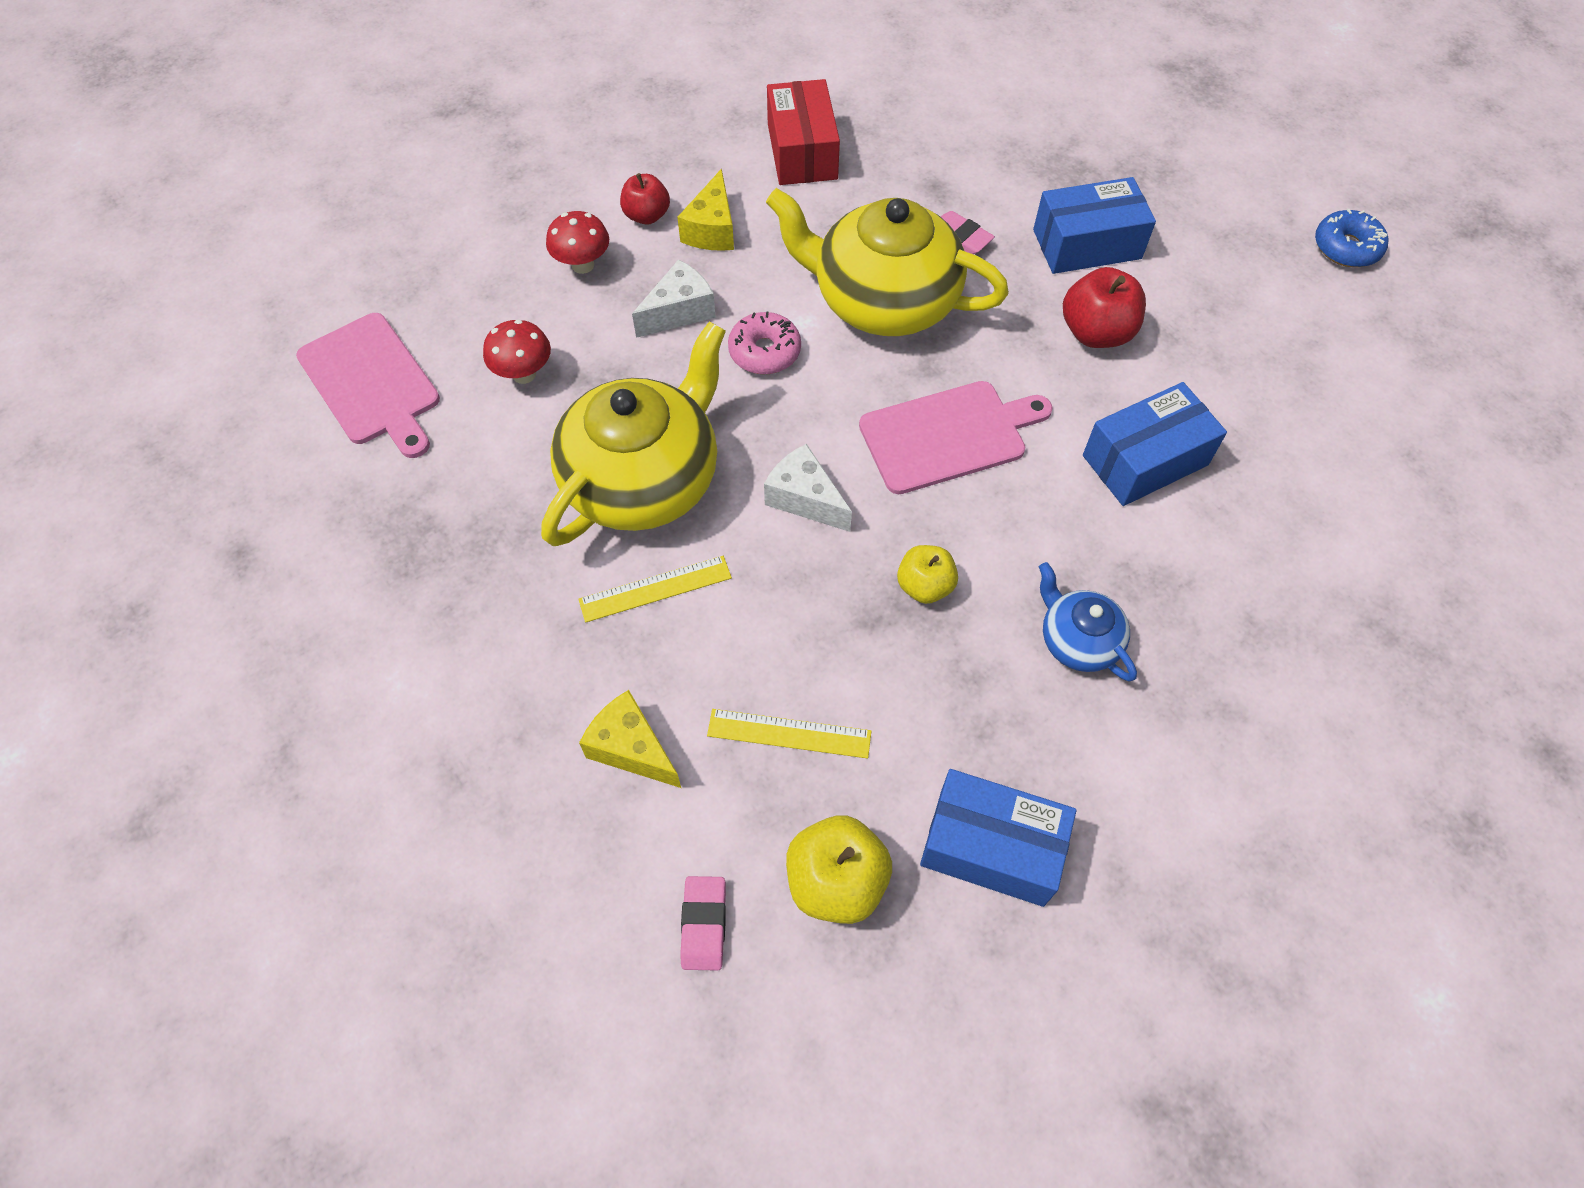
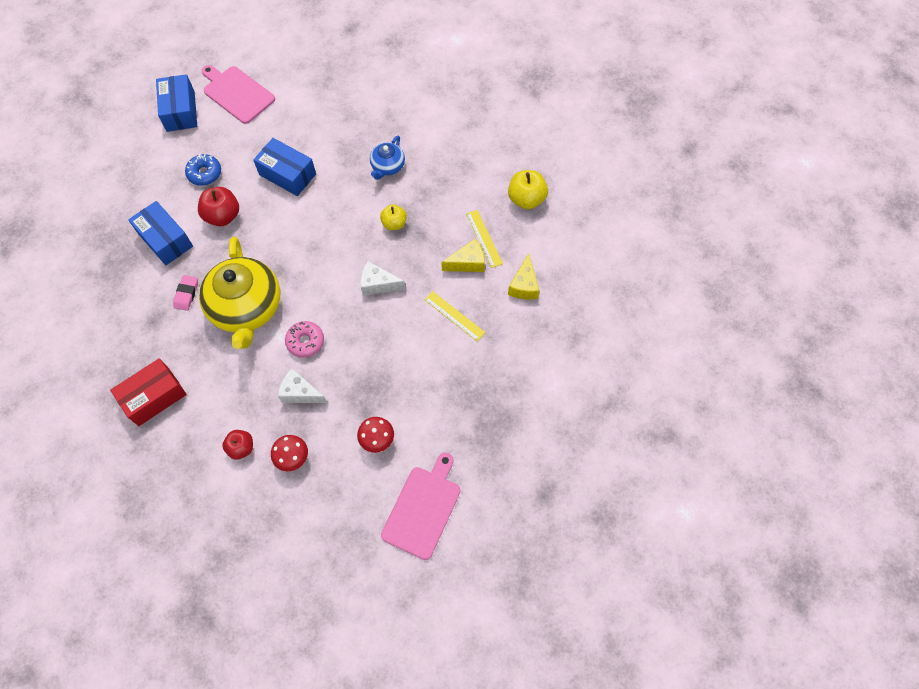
camera: 120 degrees left, 5 degrees up
(643, 479) = (405, 351): yellow teapot -> none
(704, 924) = (567, 229): pink eraser -> none
(712, 229) = (236, 409): yellow cheese -> yellow cheese (467, 263)
(805, 499) = (378, 284): white cheese -> white cheese turned 90 degrees clockwise
(948, 435) = (313, 247): pink cutting board -> pink cutting board (237, 93)
(991, 847) = (484, 161): blue box -> blue box (180, 111)
(1346, 247) = (119, 141): blue donut -> blue donut (204, 173)

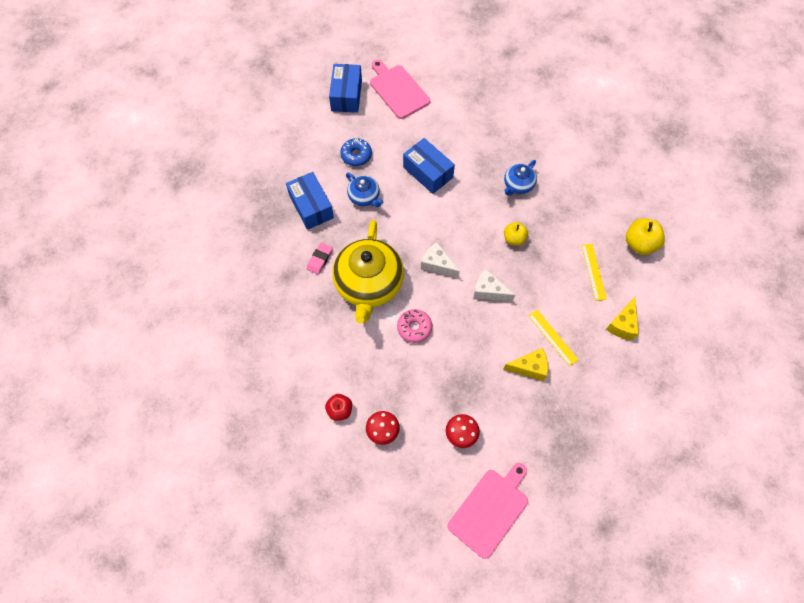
camera: 15 degrees right, 0 degrees up
(154, 397) = (274, 344): red box -> none
(223, 216) = (364, 197): red apple -> blue teapot
(300, 393) = (401, 373): white cheese -> white cheese (437, 265)
(467, 263) = (574, 291): yellow cheese -> yellow cheese (529, 367)

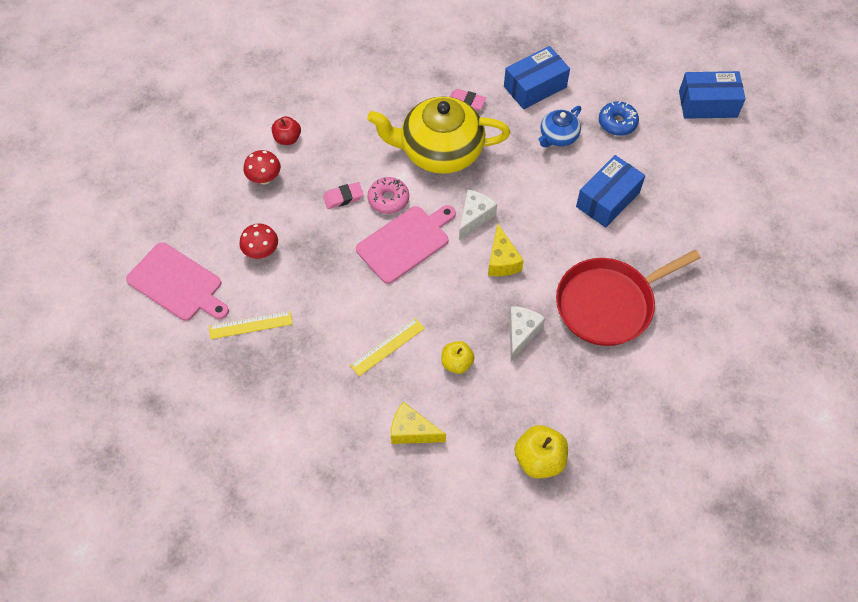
camera: 85 degrees right, 5 degrees down
(398, 90) = (732, 158): pink cutting board -> pink cutting board (405, 242)
(409, 364) = (343, 197): none -> pink eraser
(489, 291) = (444, 274): white cheese -> white cheese (521, 334)
(514, 239) = (524, 300): yellow apple -> yellow apple (457, 363)
(518, 185) = (609, 304): blue teapot -> red pan
(529, 367) = (345, 321): yellow cheese -> yellow cheese (502, 260)
(593, 271) = (487, 397): yellow ruler -> yellow ruler (250, 325)

